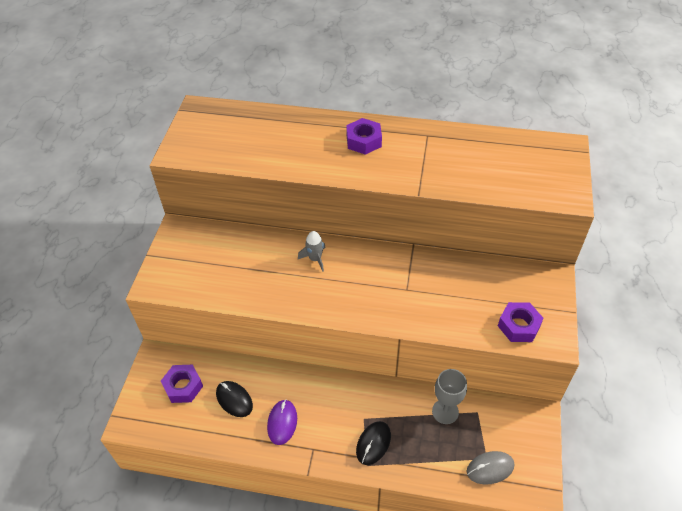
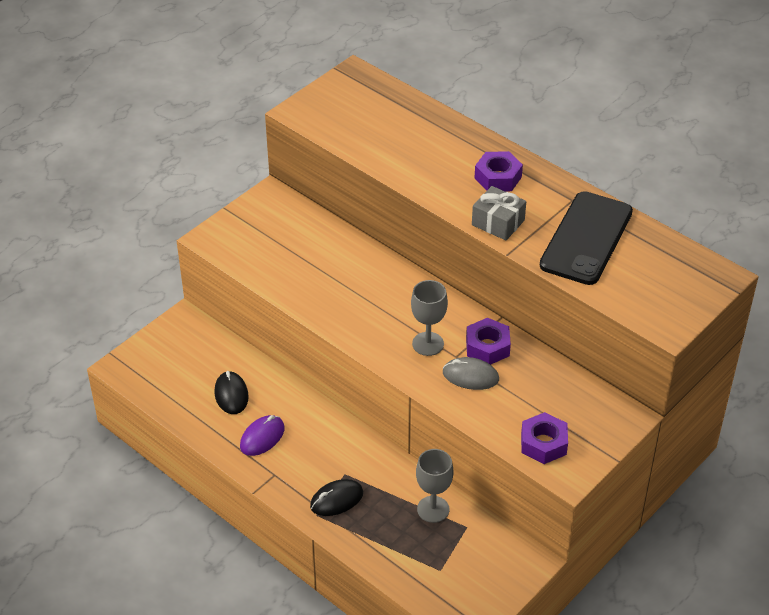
camera: 30 degrees right, 5 degrees down
(183, 386) = (191, 359): purple nut -> purple nut (487, 347)
(315, 259) = (385, 285): grey rocket -> none
(380, 290) = (428, 344): none -> grey goblet
(392, 174) = (498, 222): none -> grey gift
(460, 158) = (586, 238): none -> black phone
(490, 468) = (436, 580): grey mouse -> grey mouse (470, 376)

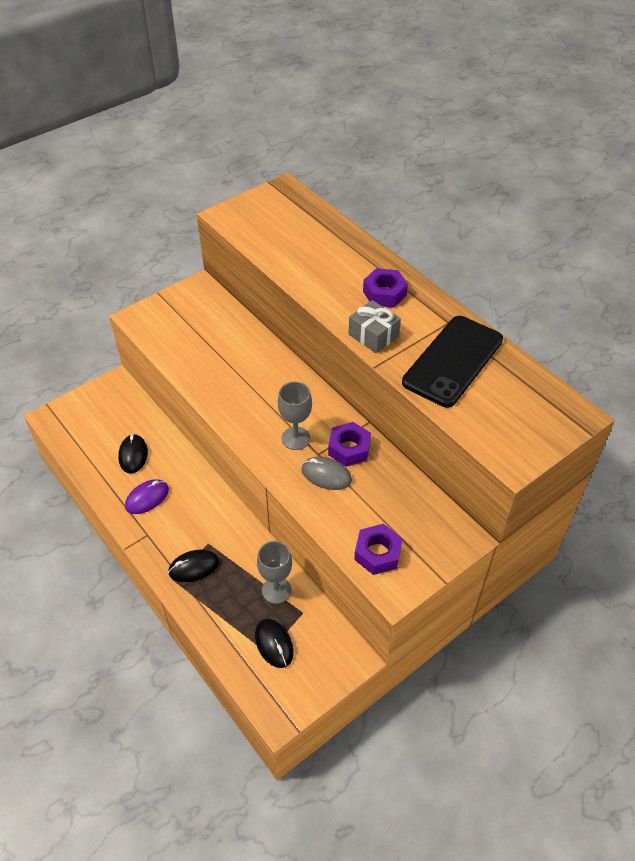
camera: 10 degrees right, 5 degrees up
(445, 561) = (274, 644): none -> black mouse

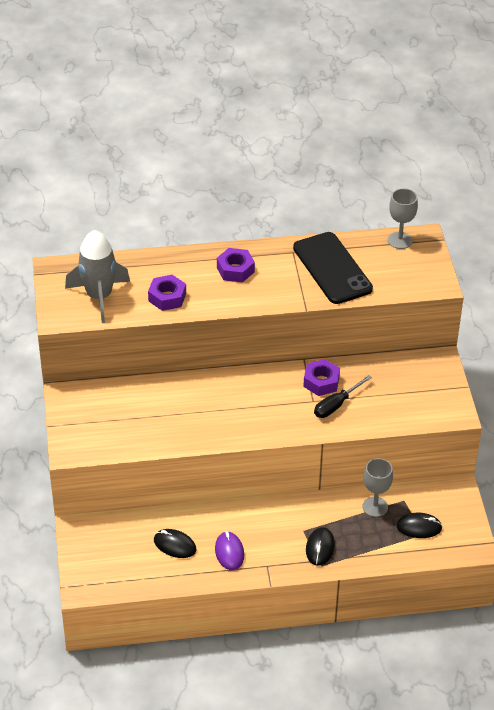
camera: 60 degrees left, 5 degrees down
(271, 226) = (99, 296): none -> grey rocket
(296, 438) = (288, 406): grey goblet -> grey goblet (400, 240)
(326, 475) = (336, 405): grey mouse -> black screwdriver
(373, 335) = (275, 295): grey gift -> none
(377, 553) = (422, 409): purple nut -> purple nut (167, 297)

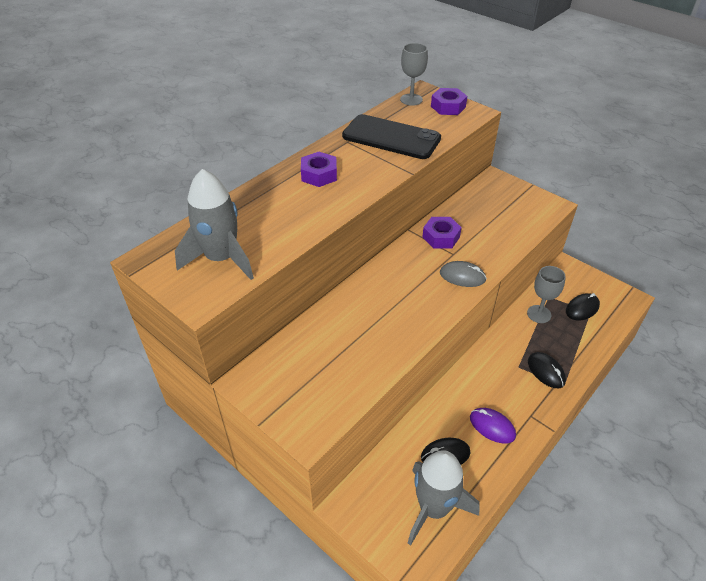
camera: 40 degrees left, 0 degrees up
(129, 567) = (433, 508): none -> grey rocket
(167, 297) = (287, 225): purple nut -> purple nut (448, 107)
(296, 421) = (462, 276): none -> grey mouse
(336, 405) = (473, 247): black screwdriver -> none

